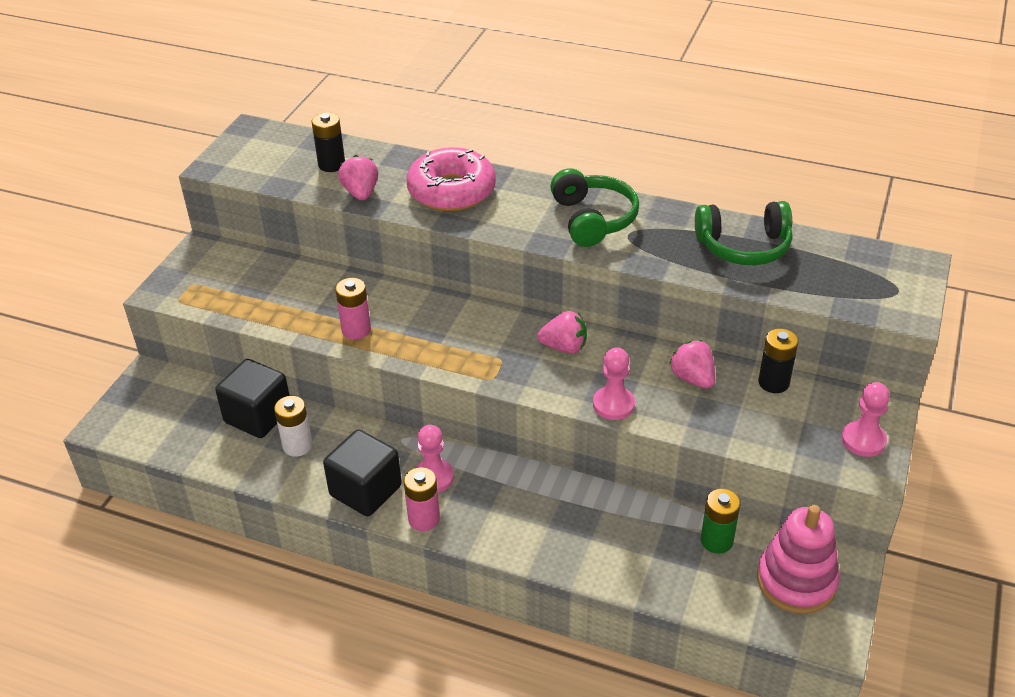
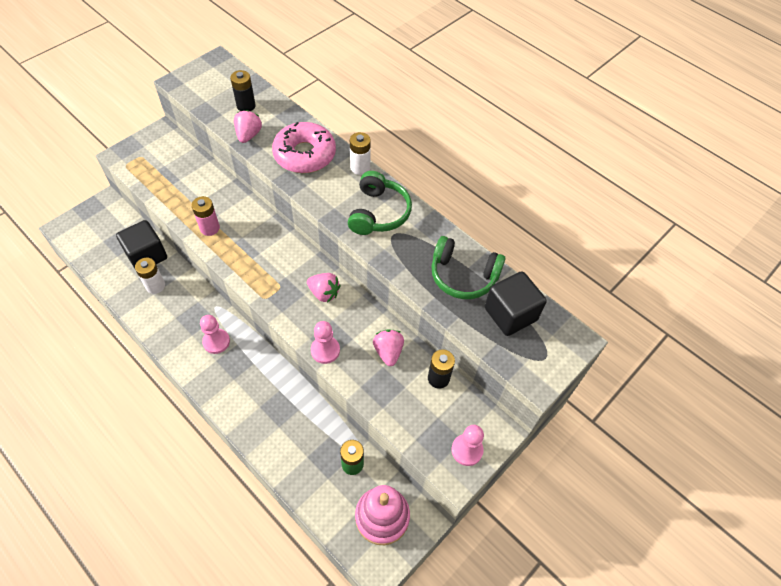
camera: 20 degrees right, 15 degrees up
(365, 490) = (173, 334): black cube -> black cube (510, 314)
(424, 519) = (193, 368): pink battery -> none
(533, 182) = (360, 167): none -> white battery

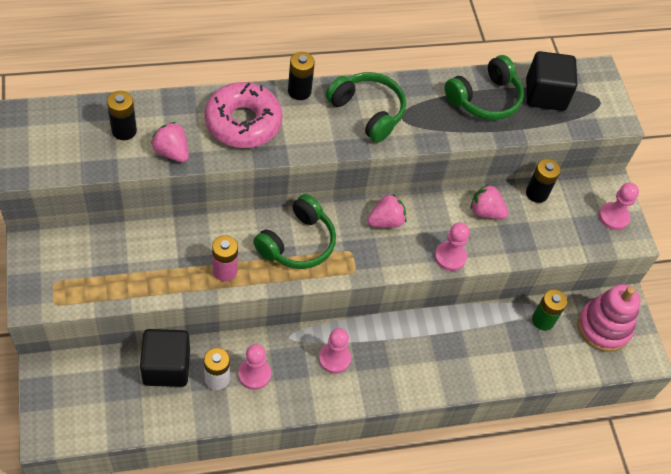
camera: 60 degrees left, 0 degrees up
(172, 303) = (254, 374): none -> pink pawn
(263, 253) = (297, 243): none -> green headphones
(360, 167) = (299, 91): white battery -> black battery

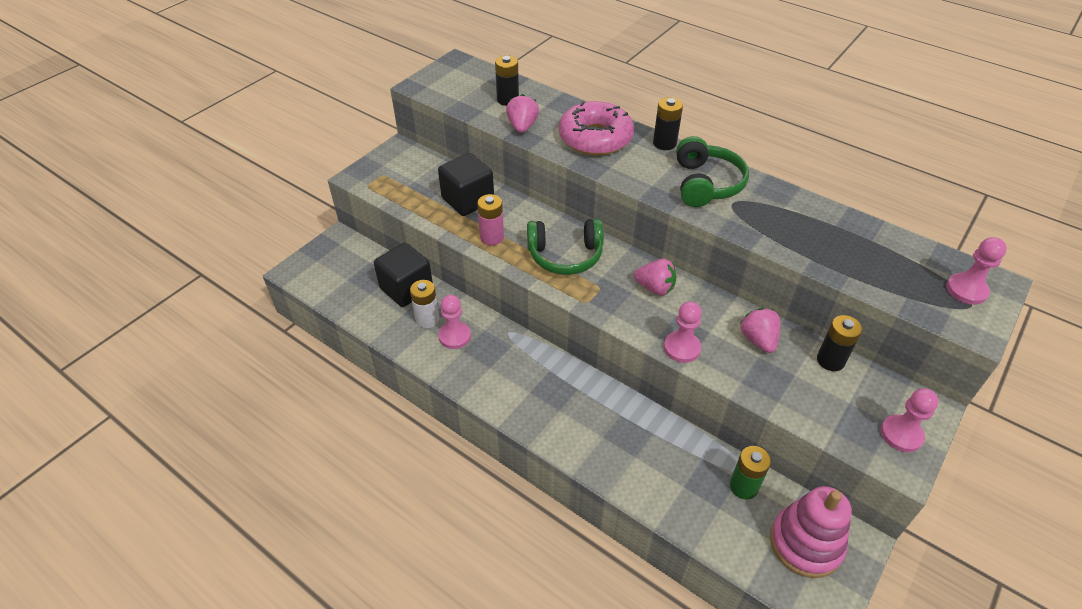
camera: 55 degrees right, 10 degrees down
(334, 358) = (523, 371): pink pawn -> pink pawn (966, 290)
(485, 99) = (833, 234): green headphones -> none
(545, 94) = (907, 265): black cube -> black cube (468, 200)

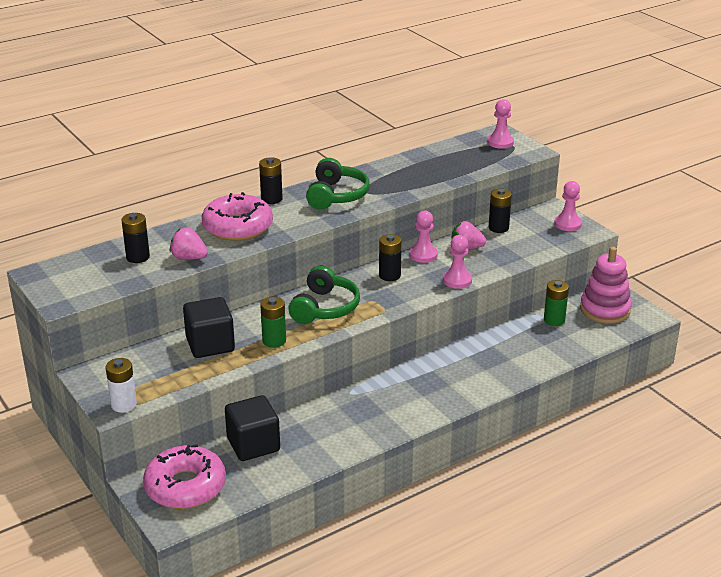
camera: 70 degrees left, 15 degrees down
(340, 265) = (185, 486): none -> pink donut
(427, 319) = (304, 438): white battery -> white battery (124, 405)
(455, 336) = (336, 425): pink pawn -> pink pawn (423, 255)
(492, 237) = (274, 341): pink battery -> green battery
(655, 288) = (389, 275): pink strawberry -> black battery
(706, 184) = (336, 195): green headphones -> green headphones turned 75 degrees clockwise

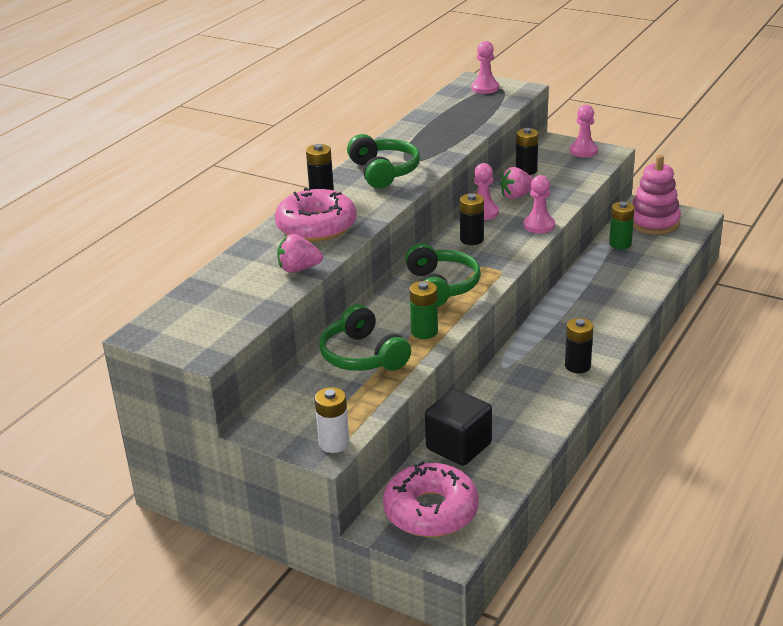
camera: 25 degrees left, 0 degrees up
(138, 257) = (241, 284): black battery -> black battery (577, 366)
(210, 344) = (362, 356): black cube -> green headphones

